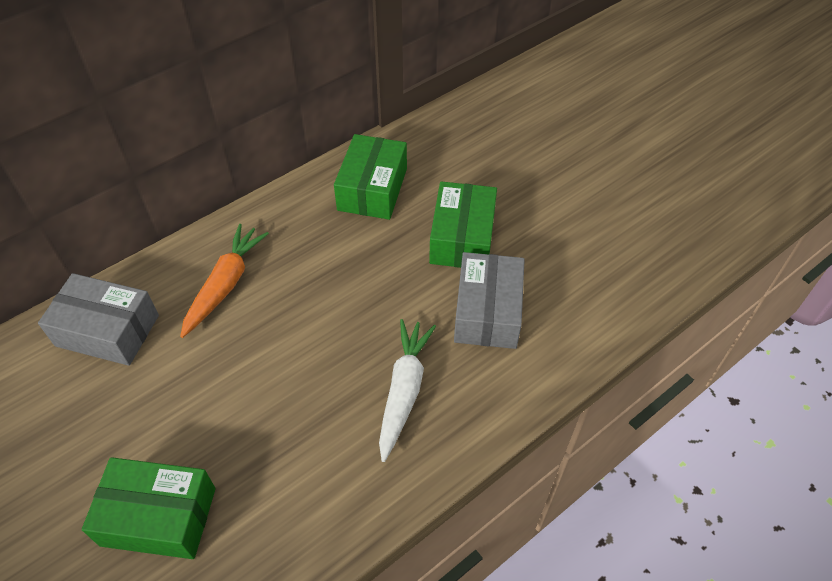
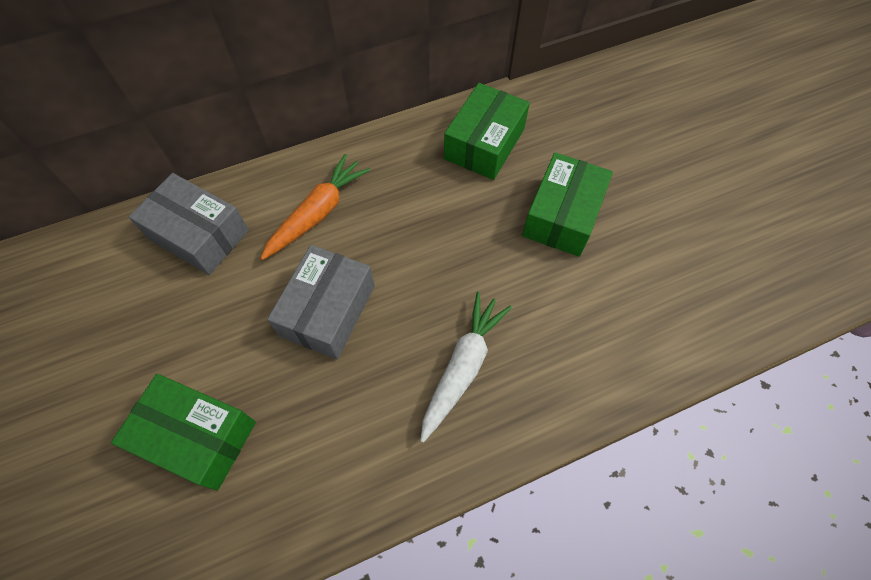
camera: 15 degrees right, 10 degrees up
(487, 312) = (569, 302): grey box -> grey box (328, 311)

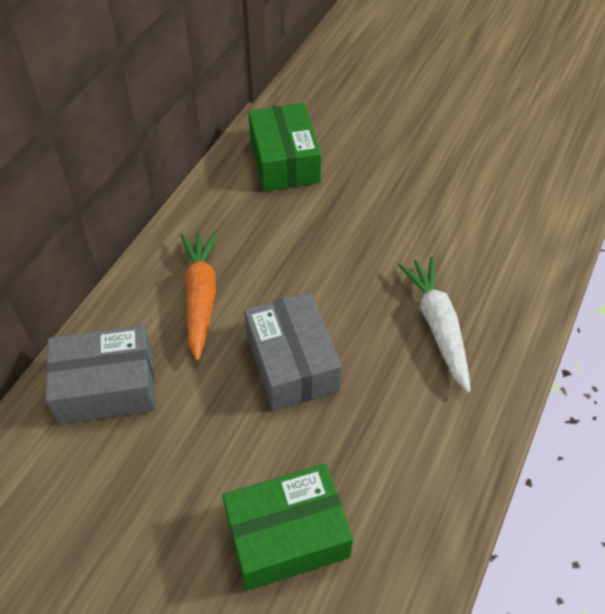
camera: 40 degrees left, 10 degrees down
(562, 215) = (397, 176): green box -> none

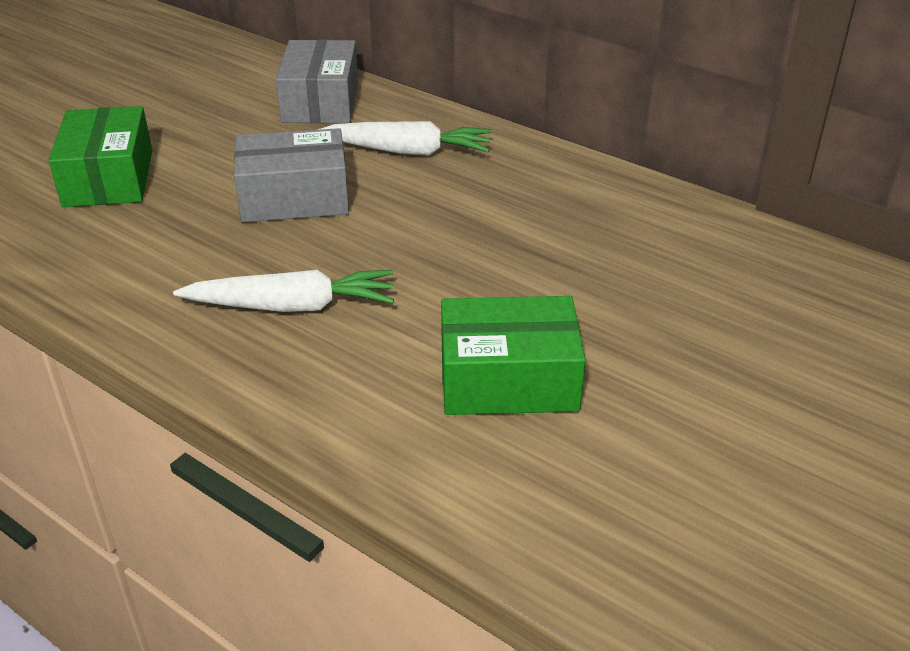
camera: 100 degrees right, 15 degrees down
(200, 297) = (408, 151): orange carrot -> white carrot
(284, 161) = (625, 222): green box -> green box (508, 379)

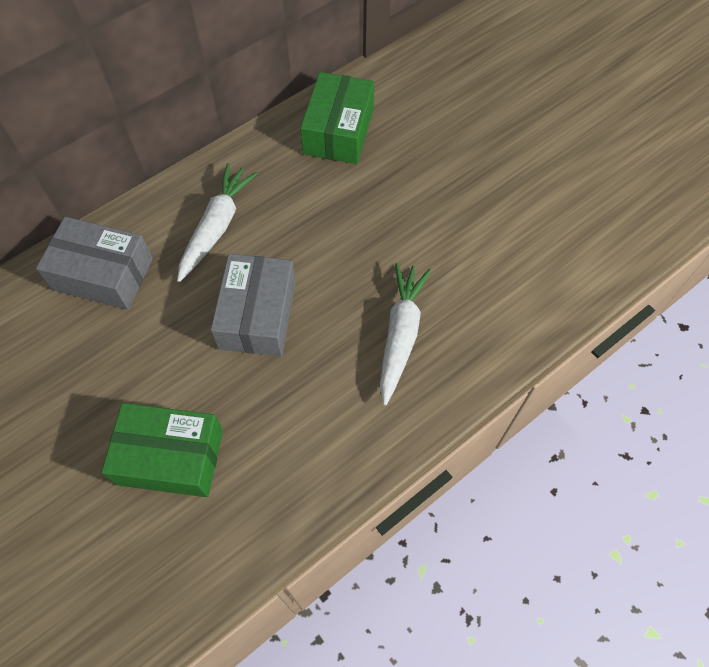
camera: 75 degrees left, 25 degrees up
(508, 379) = (503, 230): green box -> green box (338, 131)

